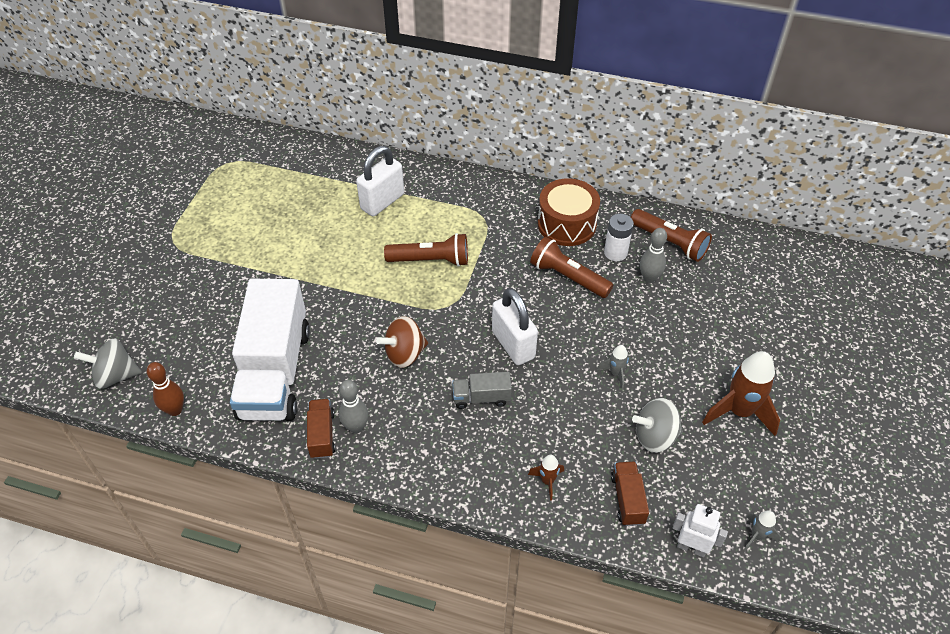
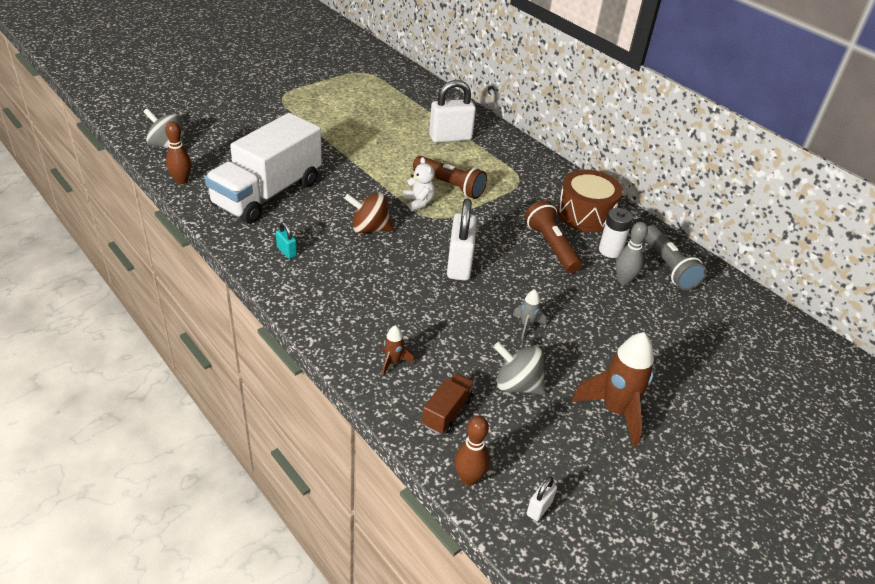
camera: 30 degrees right, 10 degrees down
(322, 435) = (258, 243): brown truck -> none
(356, 427) = (286, 251): grey bowling pin -> turquoise padlock
(421, 296) = (418, 202): none -> white teddy bear
(481, 398) = (398, 283): grey truck -> none
(670, 242) = (668, 267): brown flashlight -> grey flashlight
(691, 547) = (468, 478): white robot -> brown bowling pin
(757, 536) = (539, 508): grey rocket -> white padlock

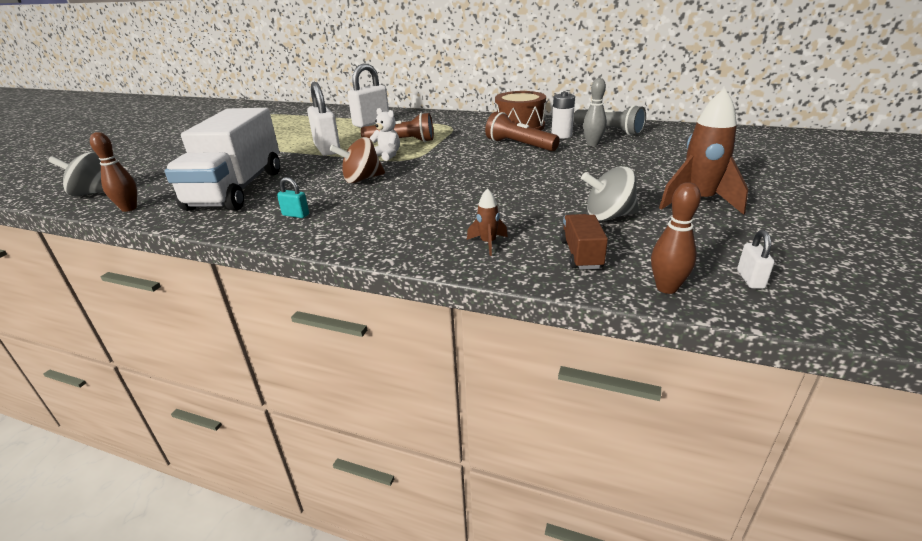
camera: 25 degrees left, 10 degrees down
(459, 265) = (464, 173): white padlock -> white padlock (327, 149)
(526, 325) = (563, 185): grey rocket -> none

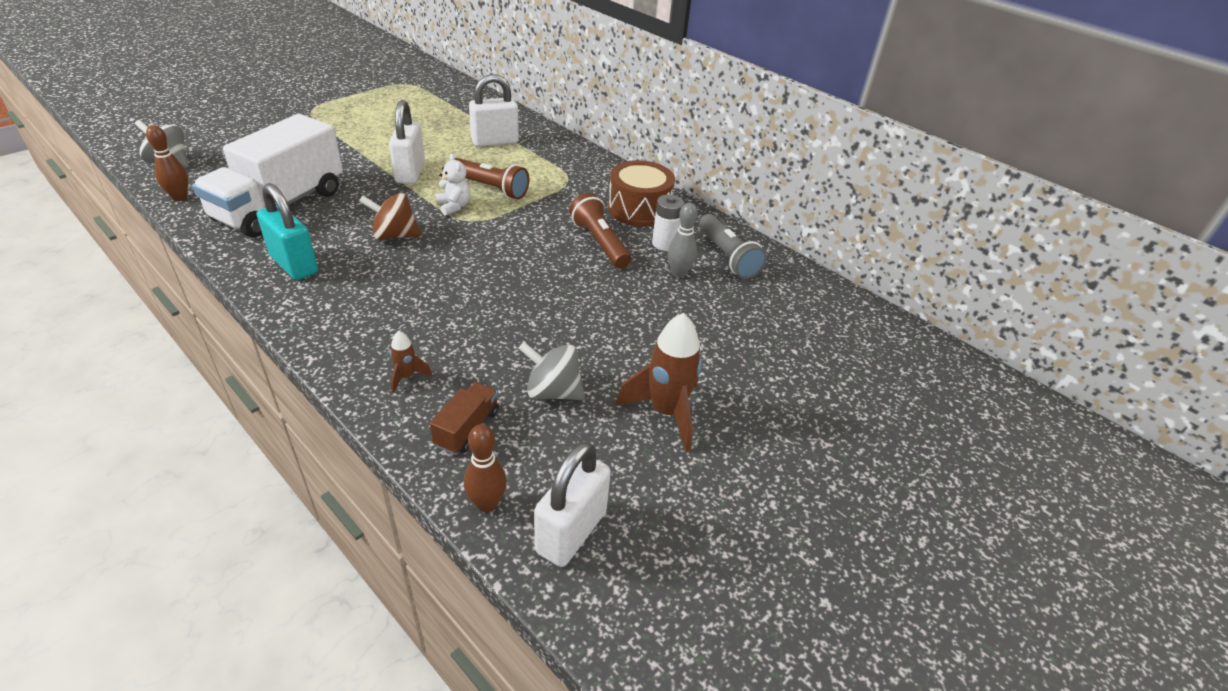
camera: 20 degrees right, 10 degrees up
(296, 215) = (294, 264): turquoise padlock -> turquoise padlock, size x2.17
(750, 279) = (571, 532): white padlock -> white padlock, size x2.17

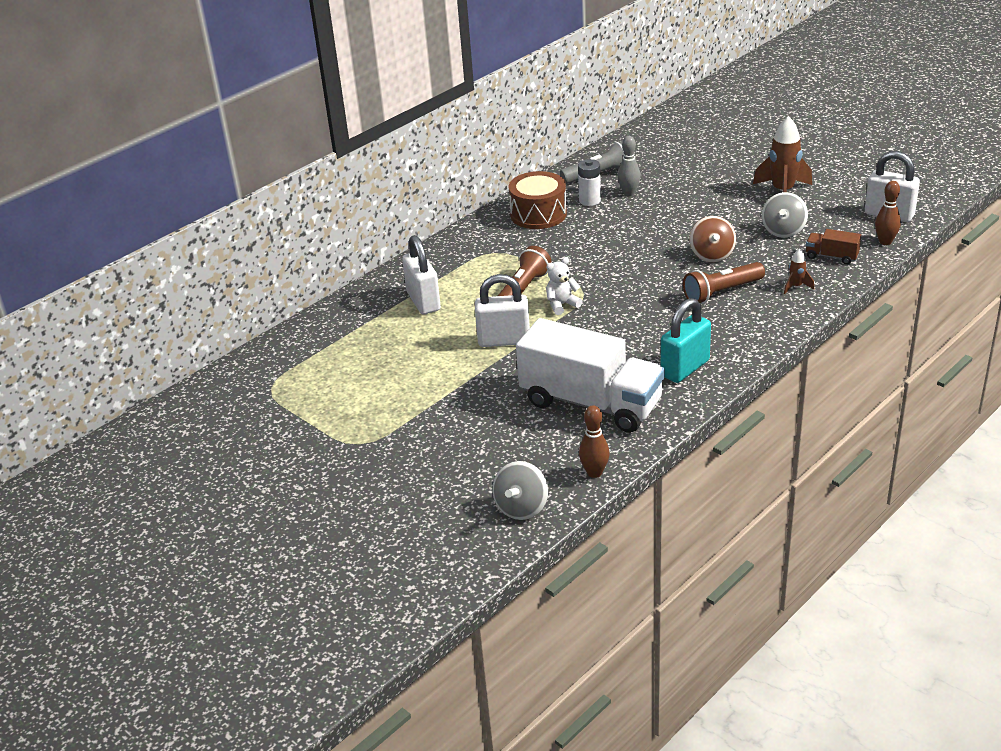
camera: 85 degrees left, 5 degrees down
(394, 235) = (621, 327): brown spinning top -> brown spinning top (712, 255)
(599, 243) = (598, 228): brown flashlight -> brown flashlight (721, 292)

